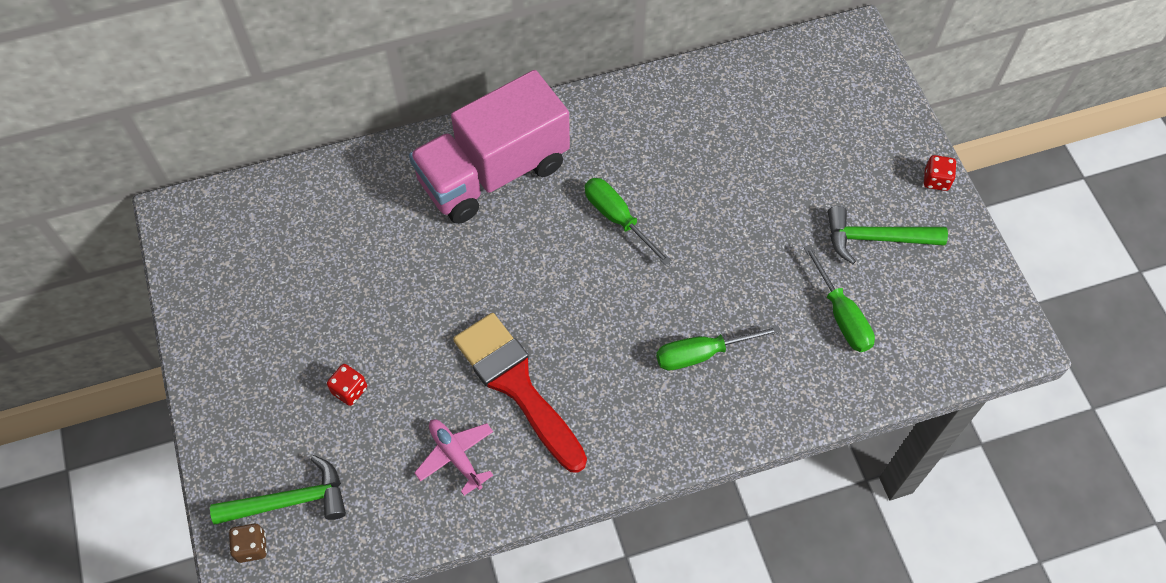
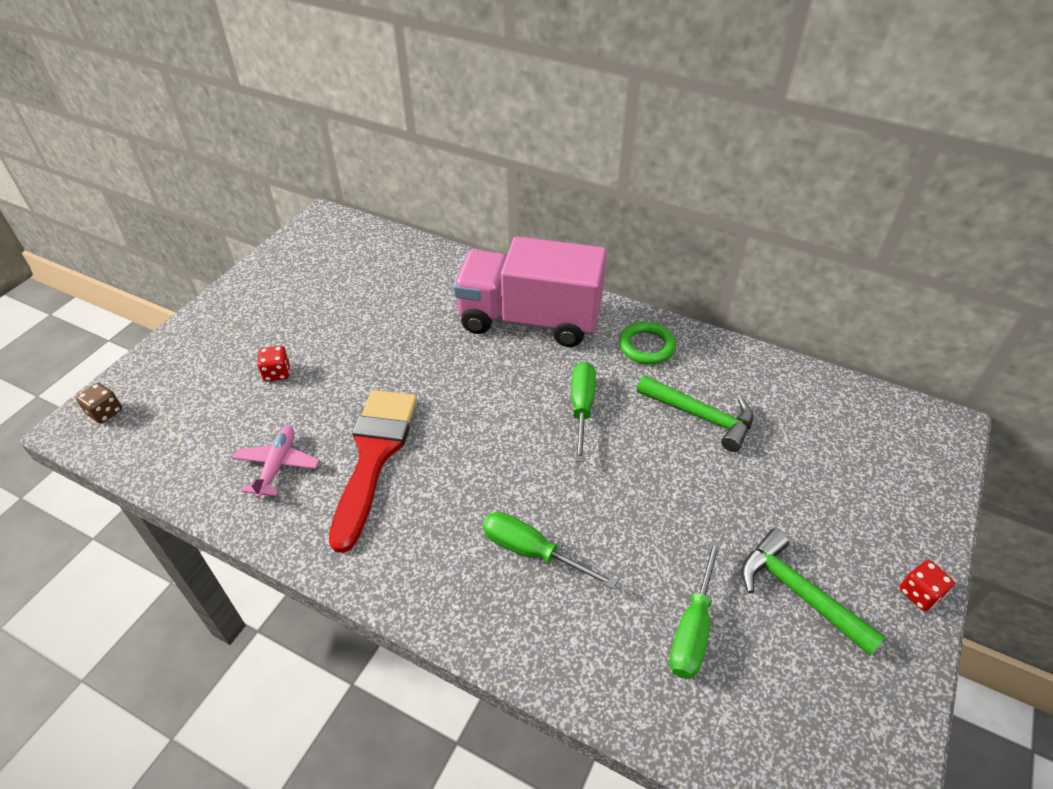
camera: 45 degrees right, 15 degrees down
(290, 501) = (159, 405): green hammer -> green hammer (700, 416)
(607, 125) = (646, 346): none -> green ring

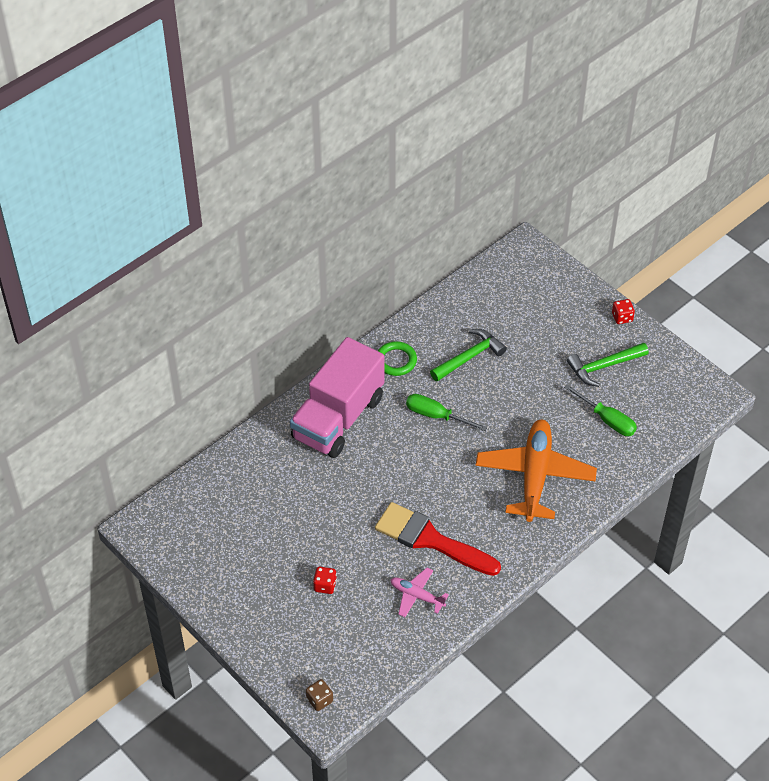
camera: 70 degrees left, 5 degrees up
(531, 551) = (535, 476): green screwdriver -> orange plane

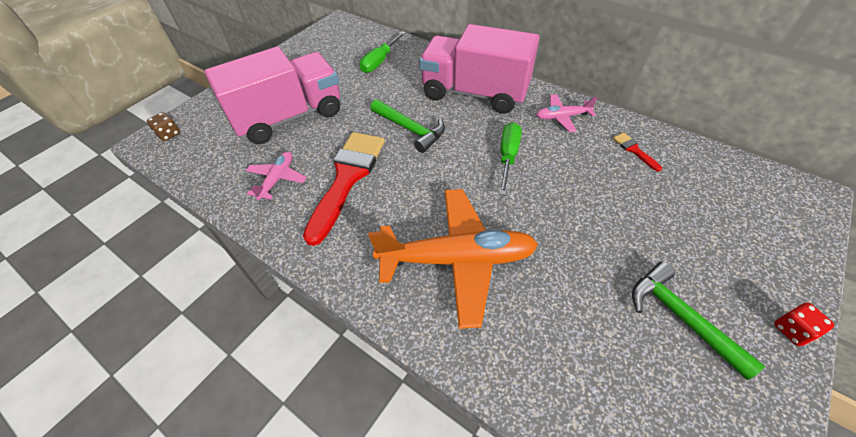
camera: 80 degrees right, 0 degrees up
(325, 585) = (289, 117): red dice -> pink truck
(396, 361) = (562, 117): green ring -> pink plane
(453, 327) = (634, 150): none -> red brush
(469, 357) = (602, 170): green hammer -> green hammer (410, 129)
(607, 420) = (585, 336): green screwdriver -> green screwdriver (380, 61)

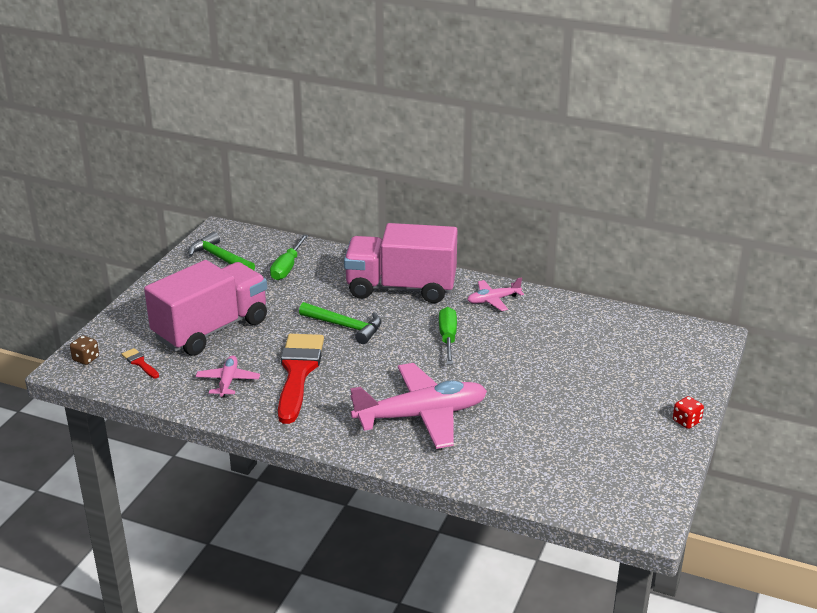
camera: 15 degrees left, 20 degrees down
(457, 259) = (421, 416): orange plane -> pink plane
(634, 150) = (563, 320): red brush -> red brush (140, 363)
(680, 317) = (606, 425): green hammer -> green hammer (220, 258)

